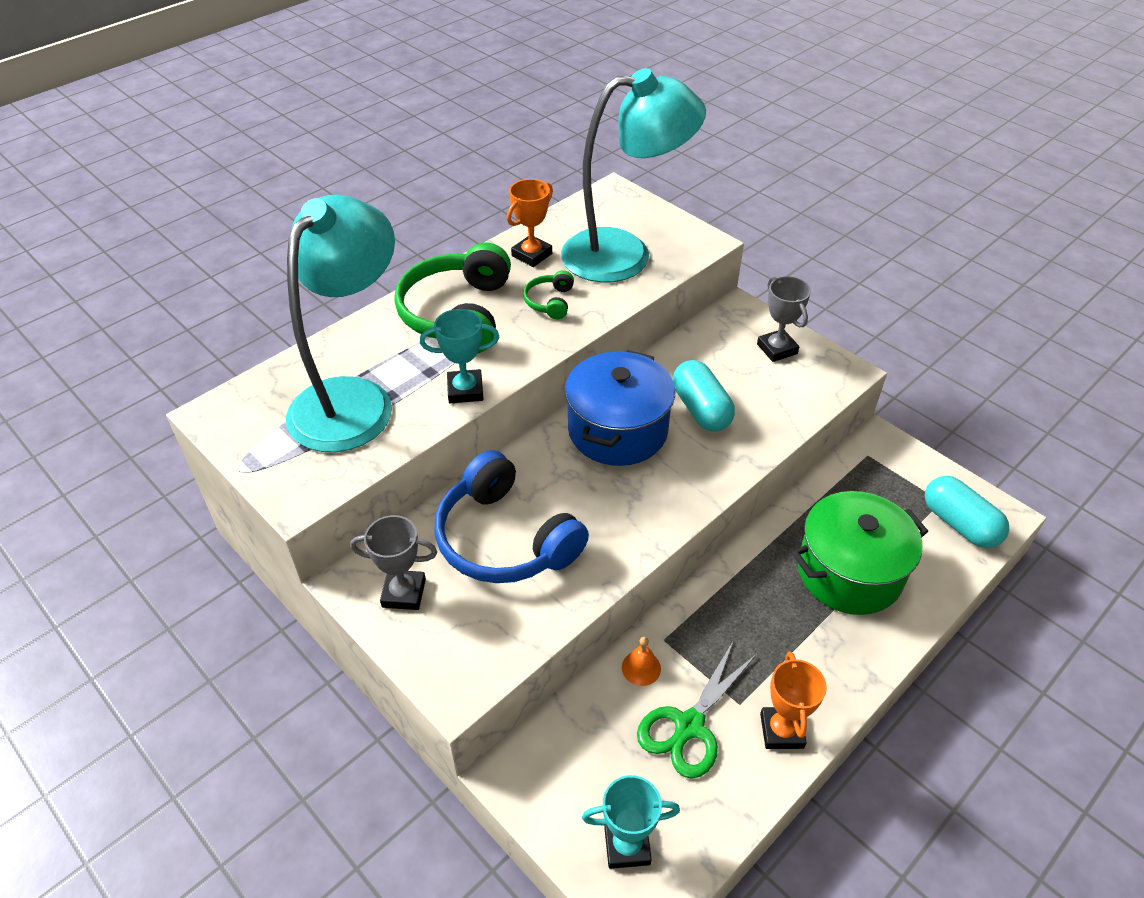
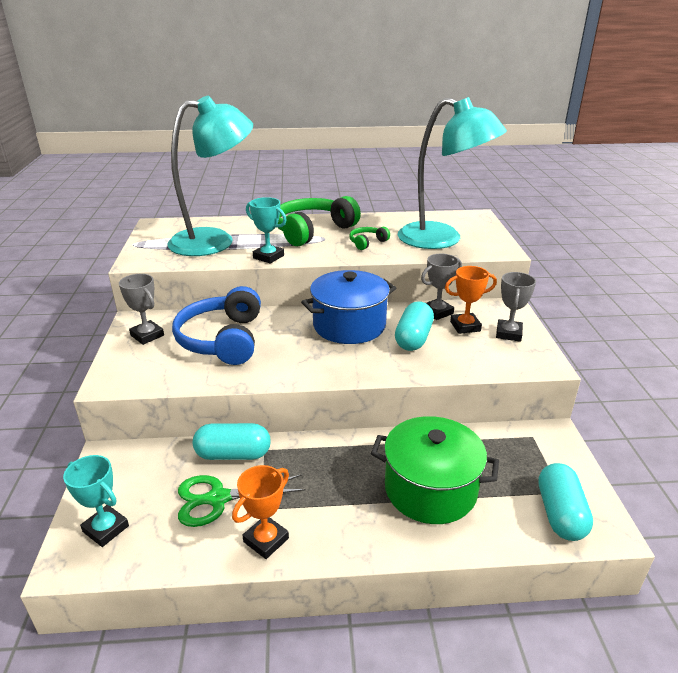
camera: 40 degrees right, 15 degrees down
(532, 255) = (387, 223): orange trophy -> orange trophy (465, 326)
(641, 668) = (233, 454): orange bell -> turquoise capsule
(682, 357) = (437, 312): none -> grey trophy

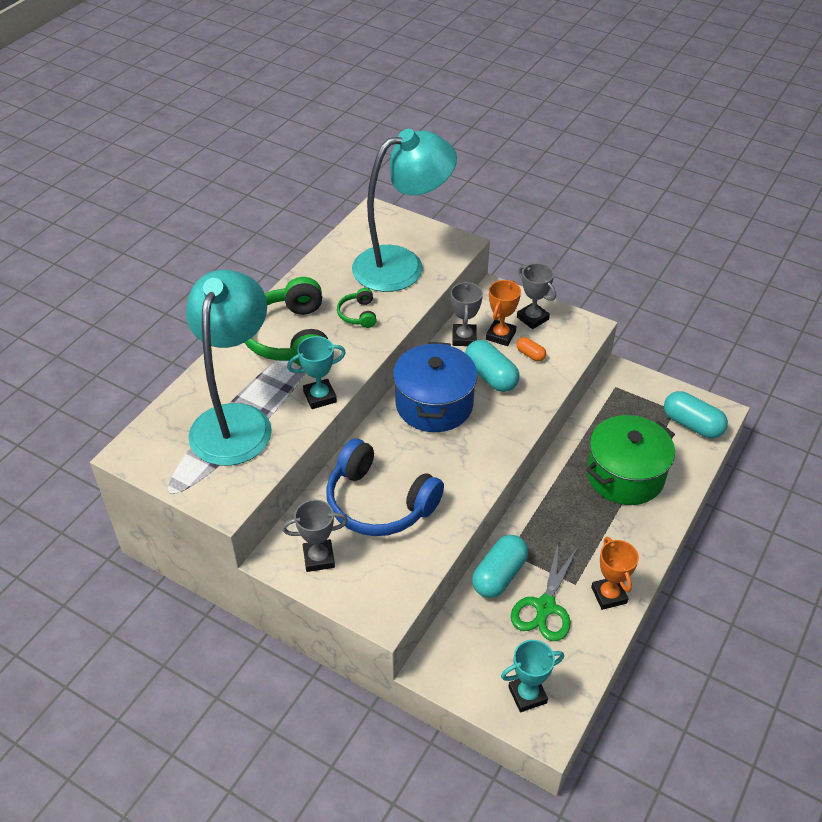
camera: 55 degrees left, 15 degrees up
(465, 347) = (530, 354): none -> orange capsule

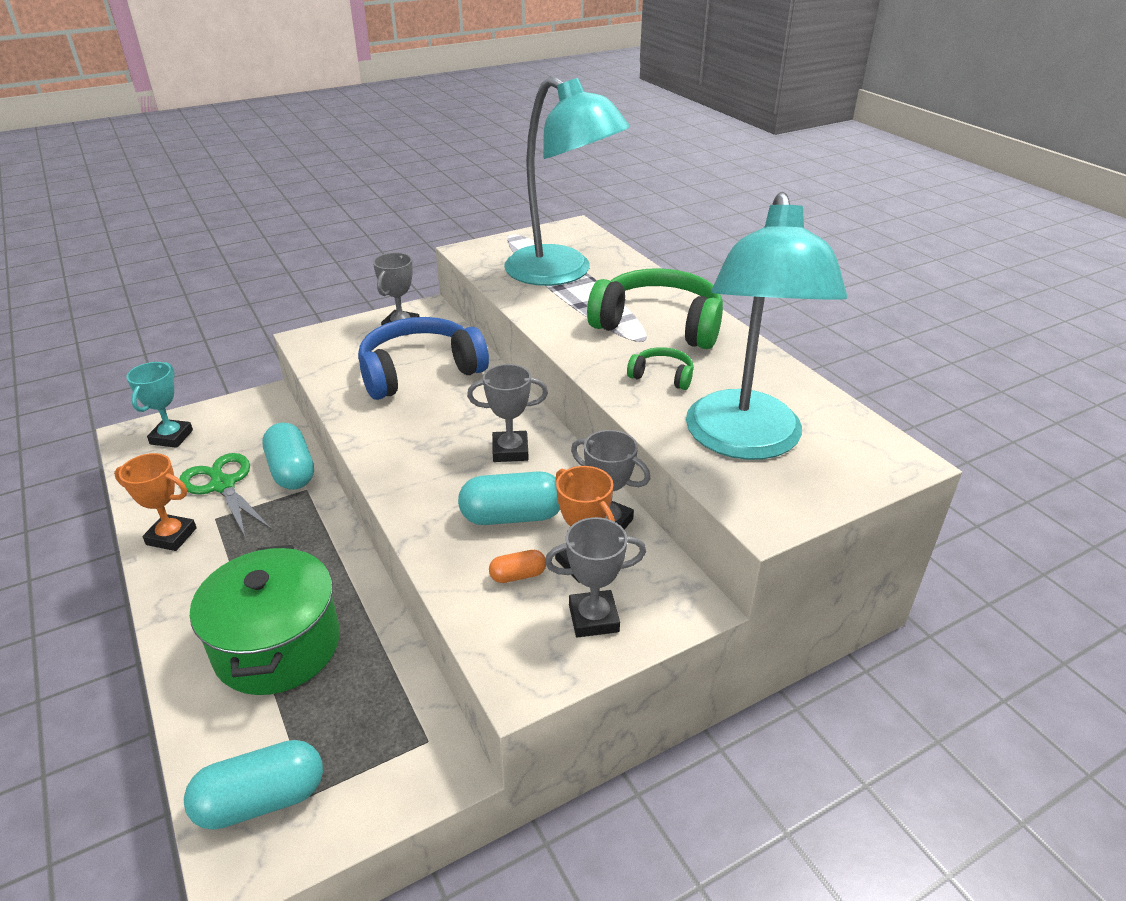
camera: 120 degrees right, 10 degrees down
(320, 397) = (547, 318): turquoise trophy -> none
(434, 404) = (510, 451): blue pot -> grey trophy

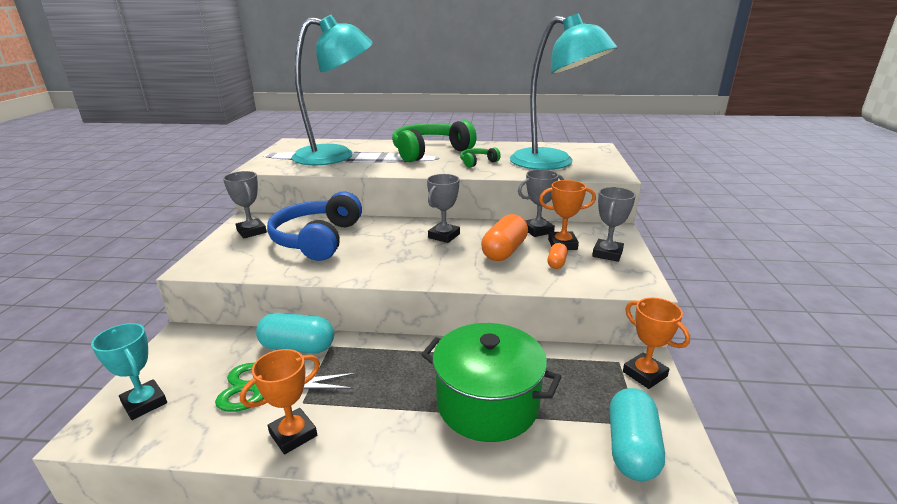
camera: 55 degrees left, 10 degrees down
(416, 776) = (644, 374): none -> orange trophy
(512, 516) = (504, 251): turquoise capsule -> orange capsule

